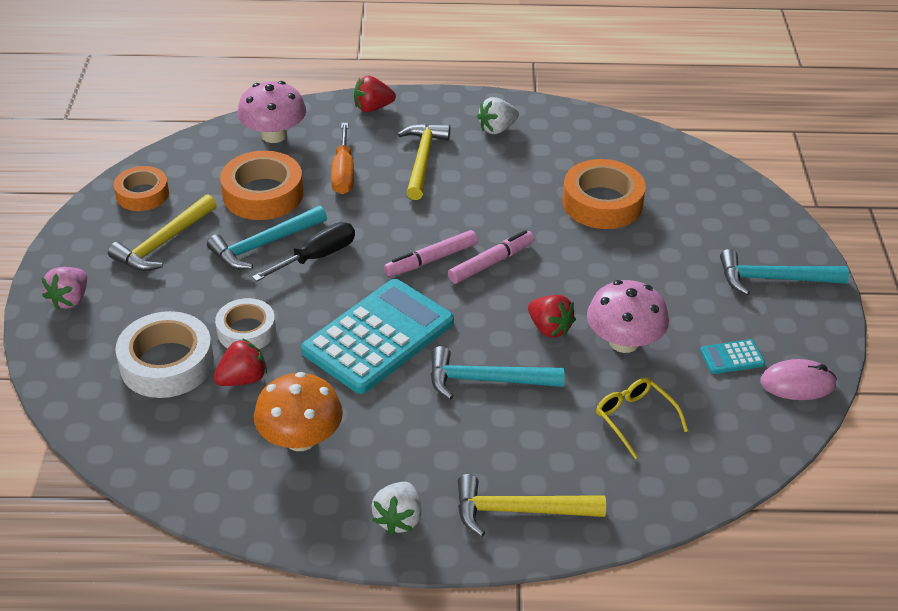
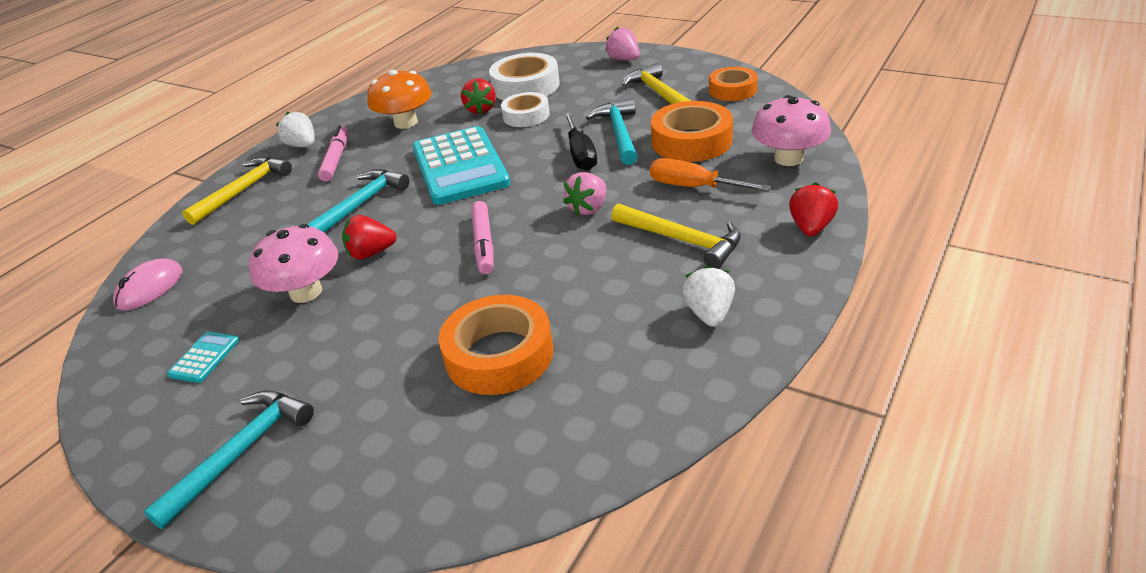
camera: 125 degrees right, 5 degrees down
(406, 221) = (588, 208): none -> pink strawberry
(432, 260) = (521, 211): pink marker -> pink marker (336, 159)
(635, 419) = (232, 268): yellow glasses -> none
(797, 383) = (123, 390): pink mouse -> pink mouse (150, 288)

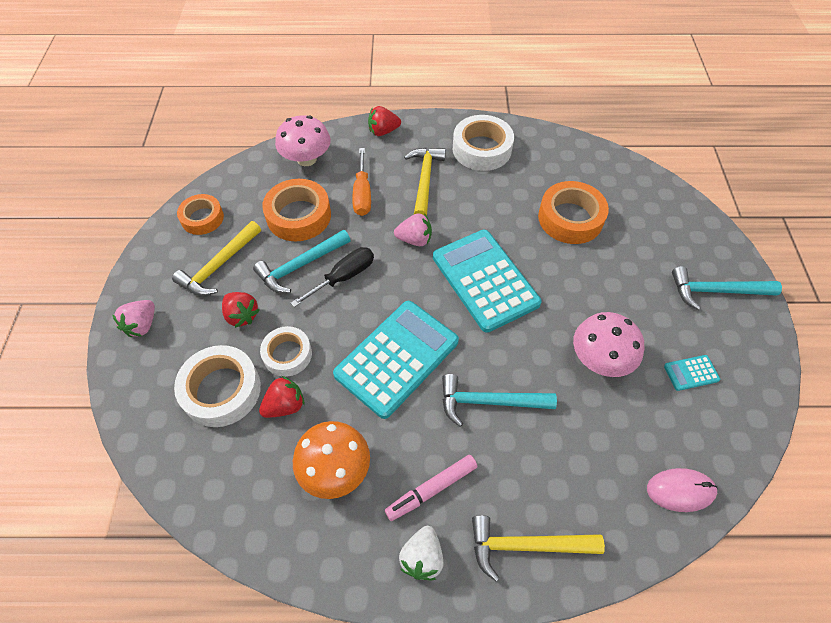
camera: 125 degrees left, 20 degrees up
(371, 253) = (537, 346): red strawberry -> red strawberry (242, 315)
(484, 243) = (485, 280): pink marker -> turquoise calculator
(709, 313) = (482, 149): white strawberry -> white tape

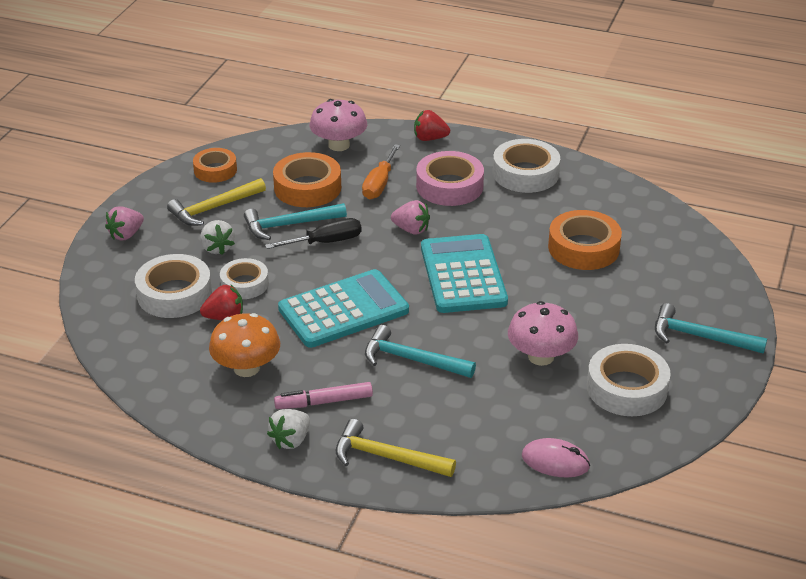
camera: 20 degrees right, 20 degrees down
(242, 315) = (217, 248): red strawberry -> white strawberry
(425, 180) = (449, 186): yellow hammer -> pink tape
(691, 373) = (627, 388): turquoise calculator -> white tape

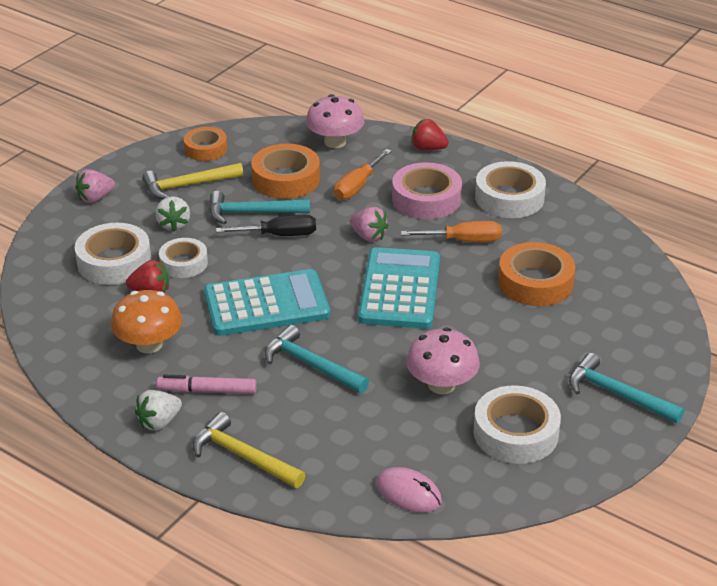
camera: 15 degrees right, 0 degrees up
(501, 220) = (463, 240): none -> orange screwdriver

